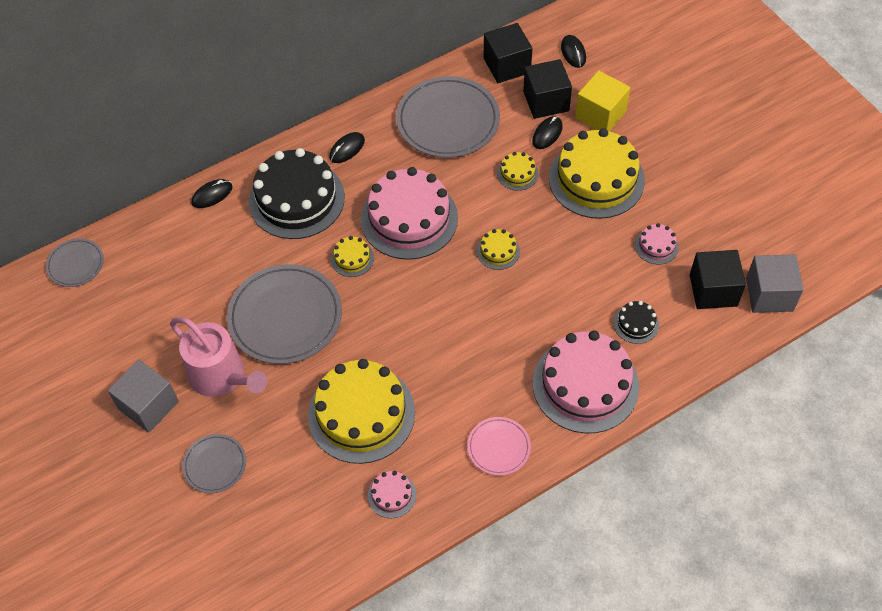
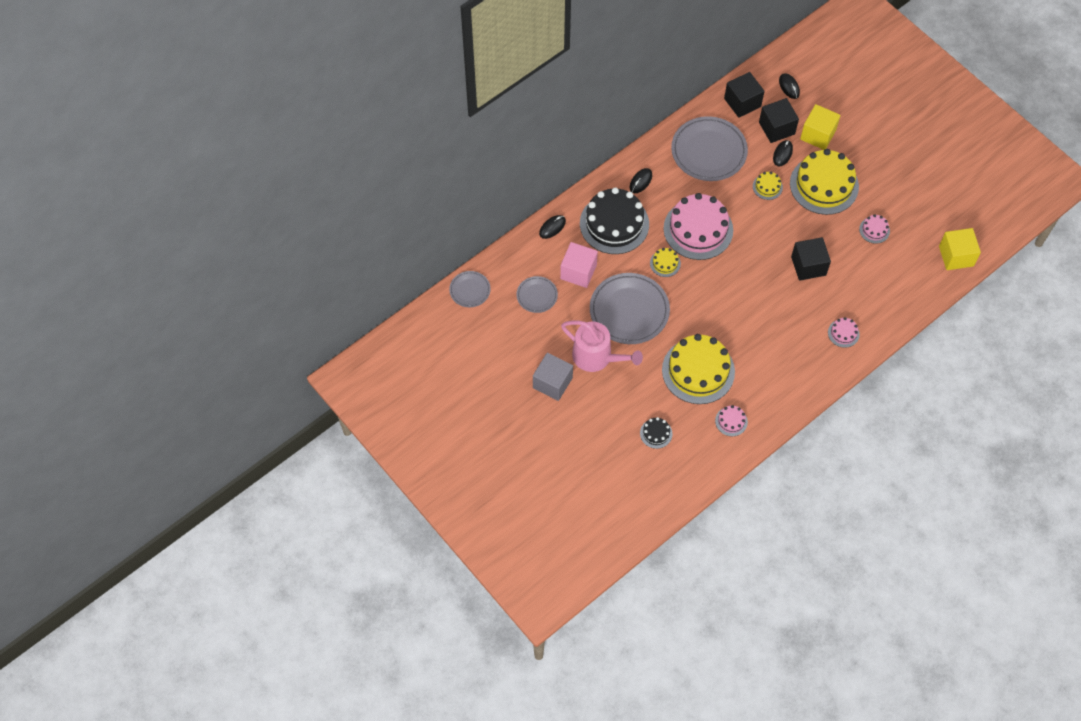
camera: 10 degrees left, 5 degrees up
(215, 465) = (609, 416): grey plate -> grey plate (537, 295)
(230, 256) = (578, 272): none -> pink cube
(498, 251) = (765, 246): yellow cake -> none
(498, 447) = (794, 382): pink plate -> none
(585, 385) = (843, 333): pink cake -> pink cake, size x0.44
(636, 324) = (869, 287): black cake -> black cake (656, 433)
(713, 290) = (918, 257): black cube -> black cube (808, 266)
(769, 294) = (956, 256): grey cube -> yellow cube

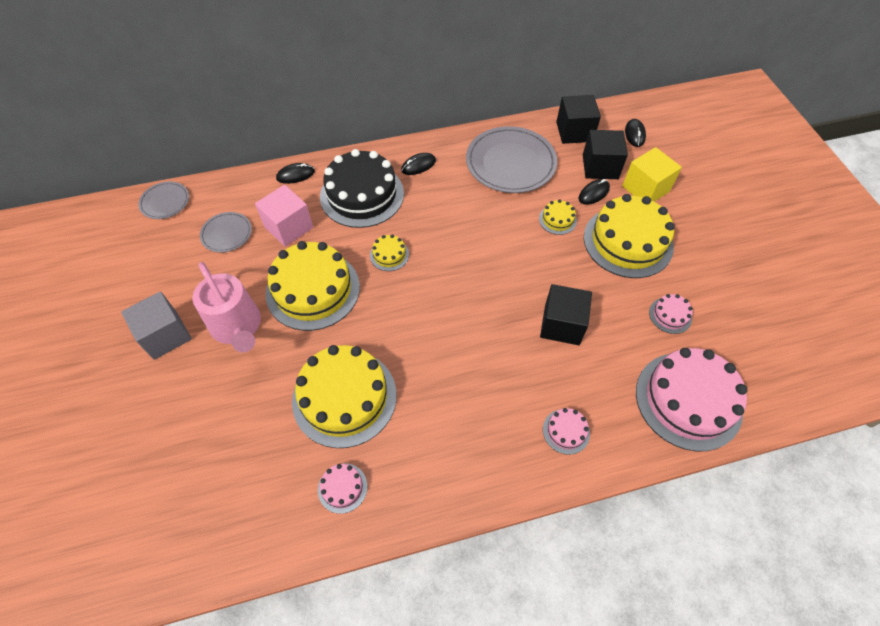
camera: 25 degrees right, 5 degrees down
(629, 310) = (313, 290): grey plate -> yellow cake
(656, 433) = (235, 457): black cake -> none
(698, 229) = (450, 234): pink cake -> pink cake (688, 400)
(956, 256) = (775, 392): yellow cube -> none

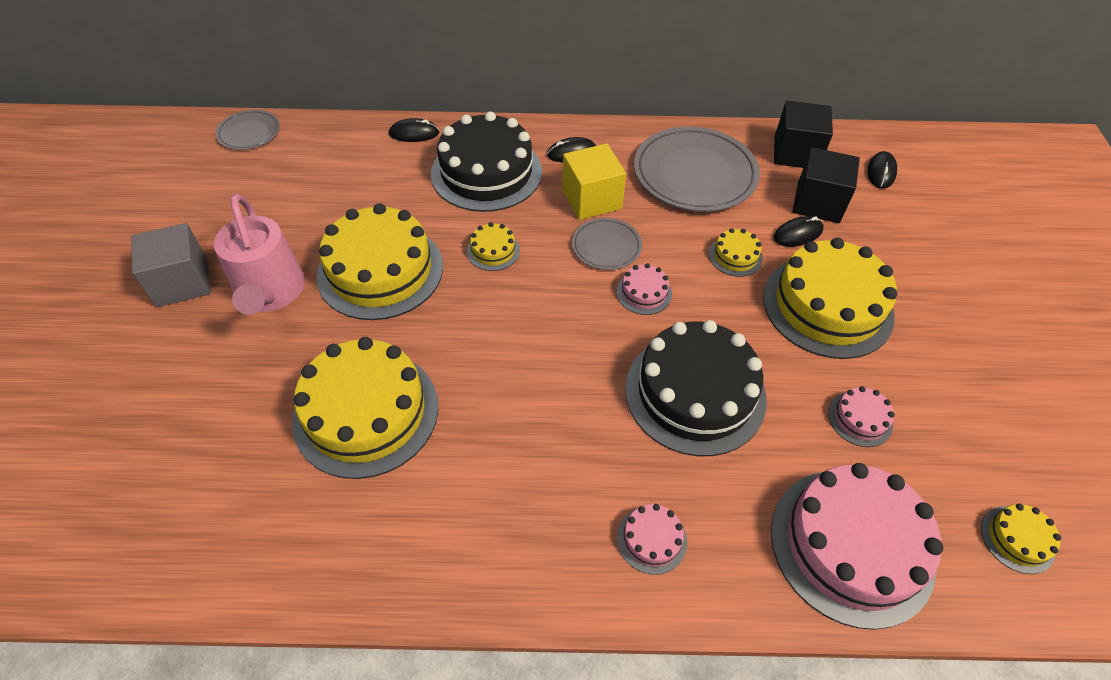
camera: 15 degrees right, 5 degrees down
(227, 234) = (304, 182): grey plate -> grey plate (606, 246)
(288, 227) = (381, 191): pink cube -> none
(342, 488) = (316, 529): pink cake -> pink cake (644, 293)
(562, 325) = (695, 393): black cube -> black cake
(645, 189) = (875, 243): yellow cube -> yellow cube (591, 199)
(782, 368) = (1017, 539): none -> yellow cake

